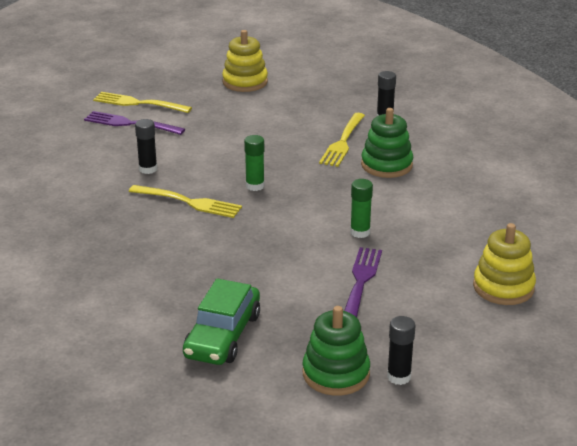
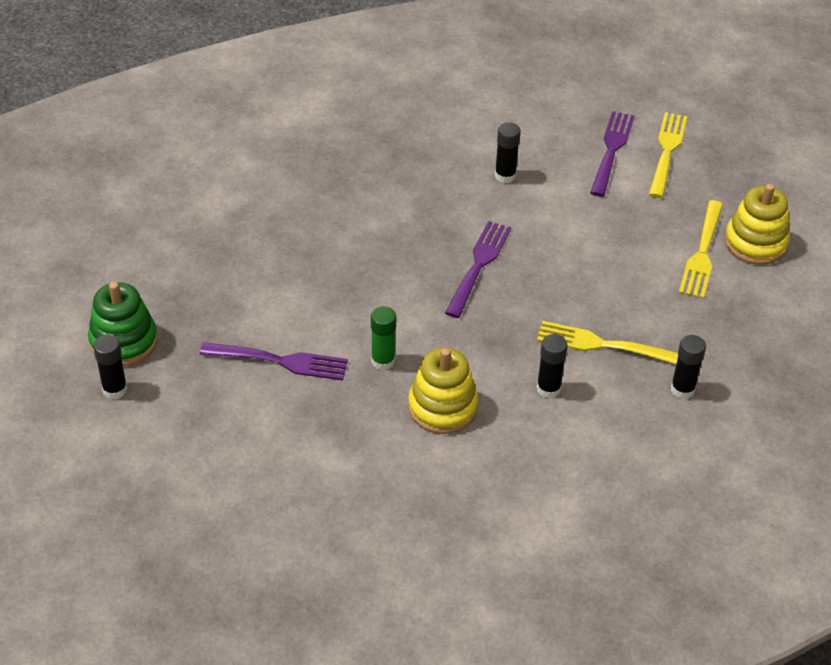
camera: 85 degrees right, 15 degrees up
(188, 202) = (436, 213): yellow fork -> yellow fork (702, 252)
(222, 335) = (189, 257): green car -> none
(255, 186) = (478, 266): green glue stick -> purple fork
(386, 165) = (548, 389): green stacking toy -> black glue stick
(503, 287) = (271, 490): yellow stacking toy -> yellow stacking toy (442, 407)

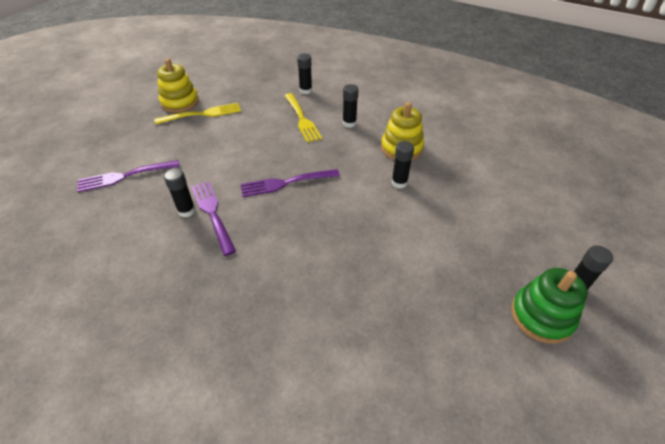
camera: 125 degrees left, 0 degrees up
(279, 361) = (452, 224): purple fork -> purple fork (213, 214)
(383, 361) = (399, 183): green glue stick -> black glue stick
(667, 152) = (113, 154): yellow fork -> none

